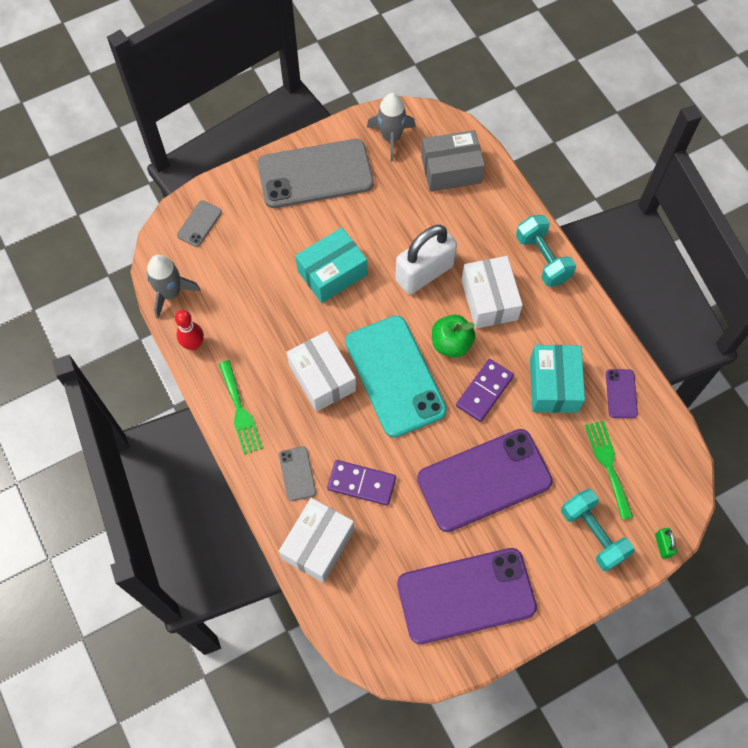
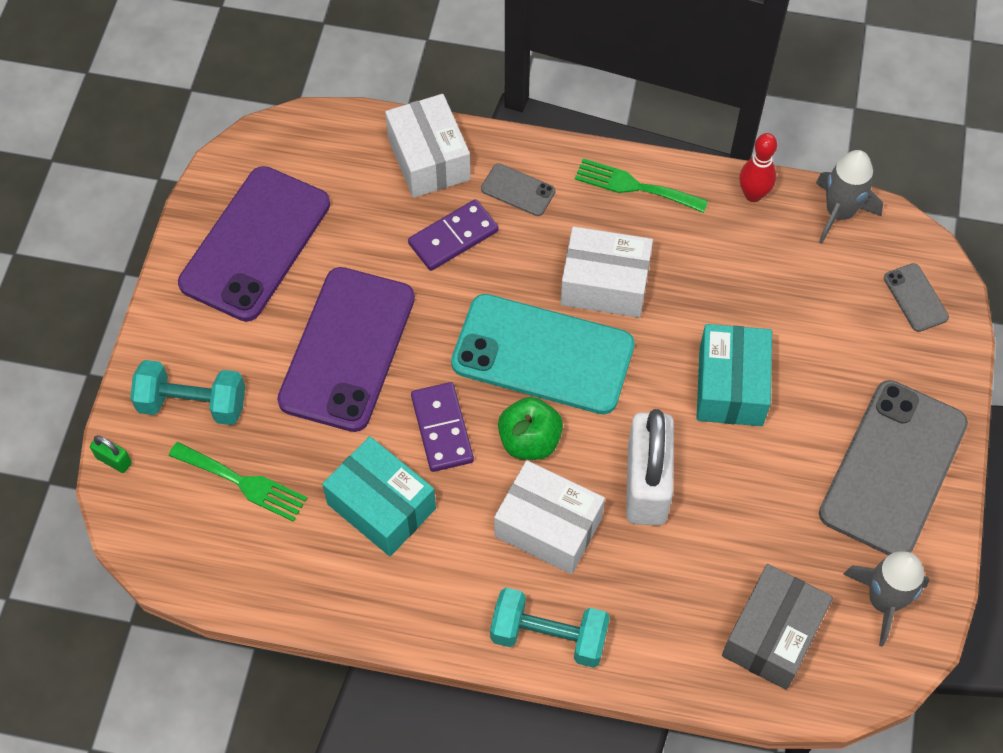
camera: 130 degrees right, 5 degrees down
(621, 393) = (303, 570): purple phone -> none

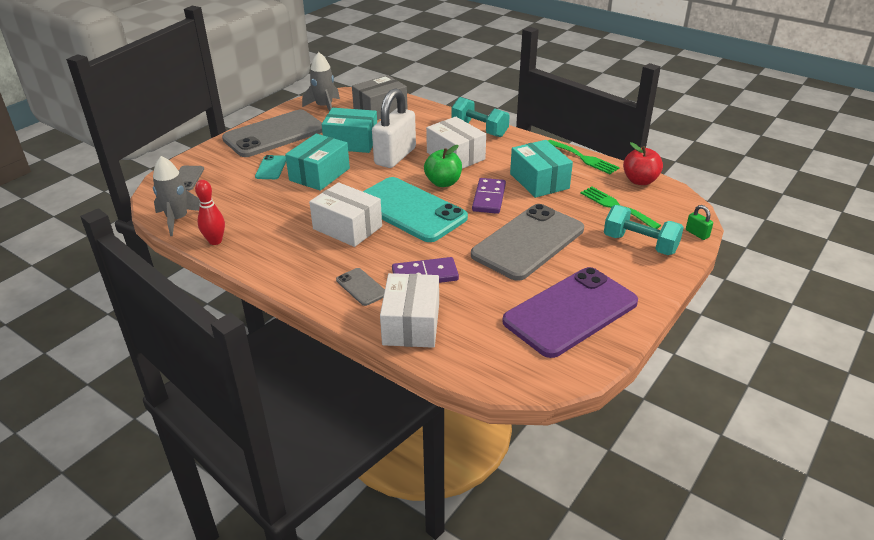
camera: 155 degrees left, 25 degrees down
(218, 573) = (640, 181): none -> red apple
(347, 349) = (528, 242): purple phone -> grey phone
(634, 186) = (282, 266): green fork -> green fork (584, 158)
(746, 497) = (351, 142): none -> turquoise box
(817, 373) = (271, 168): none -> turquoise phone

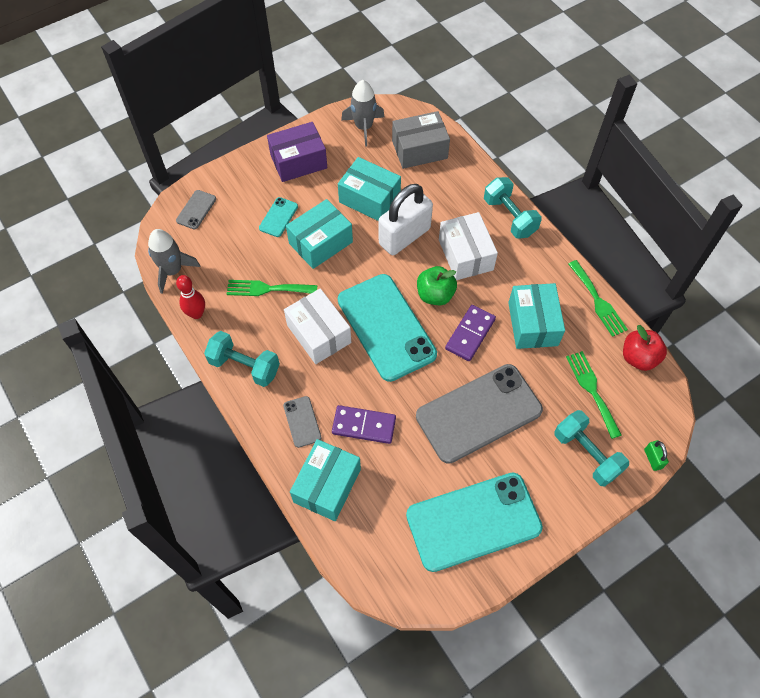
camera: 20 degrees right, 25 degrees up
(274, 134) = (298, 161): grey phone -> purple box
(281, 211) = (267, 289): none -> green fork
(282, 264) = (244, 366): none -> turquoise dumbbell
(411, 324) = (327, 485): white box -> turquoise box
(570, 312) = (473, 521): purple phone -> turquoise phone

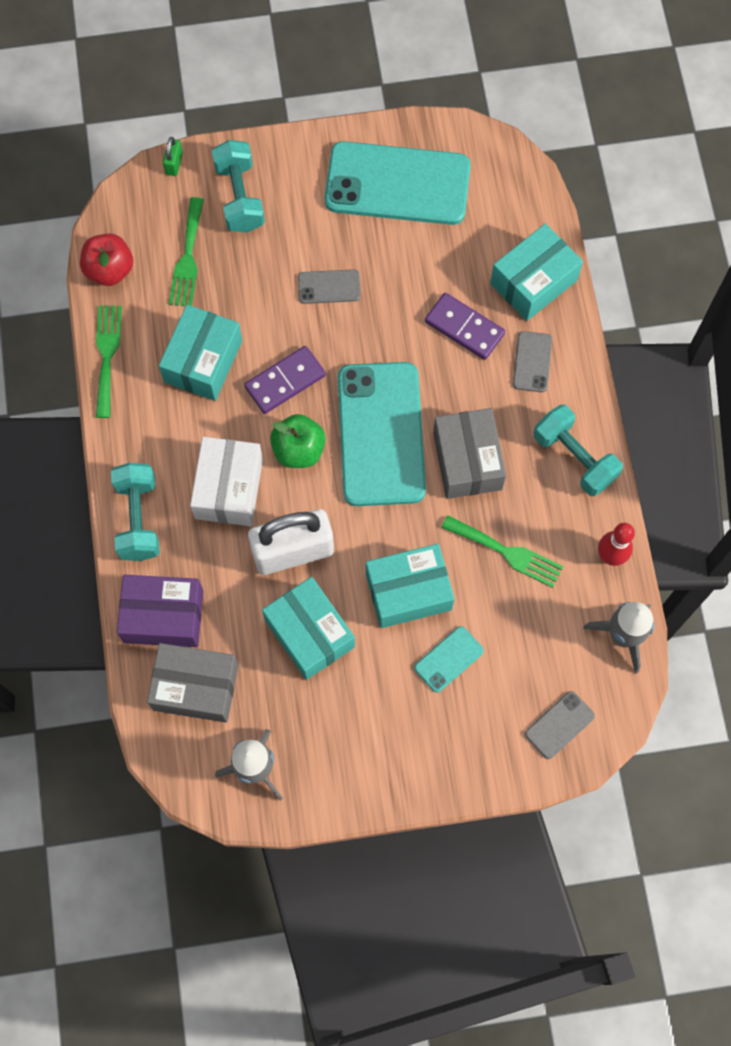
camera: 155 degrees left, 10 degrees up
(298, 161) = (380, 746): purple box -> purple box (163, 616)
(319, 334) = (467, 461): white box -> grey box
(478, 413) = (329, 287): grey phone -> grey phone, size x0.43

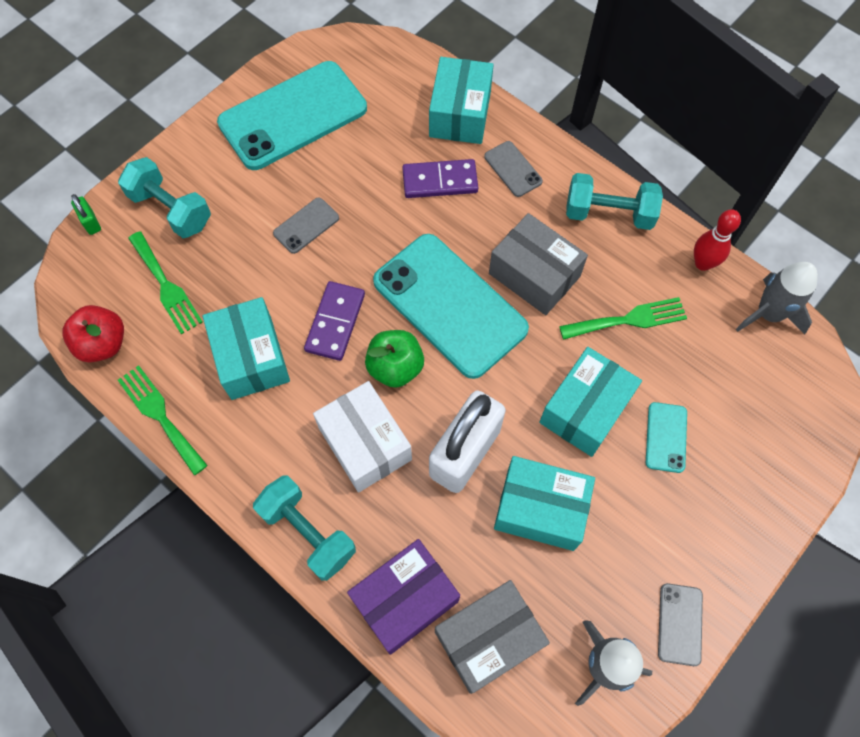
camera: 40 degrees left, 5 degrees down
(559, 725) = (793, 418): grey phone -> grey phone (680, 624)

